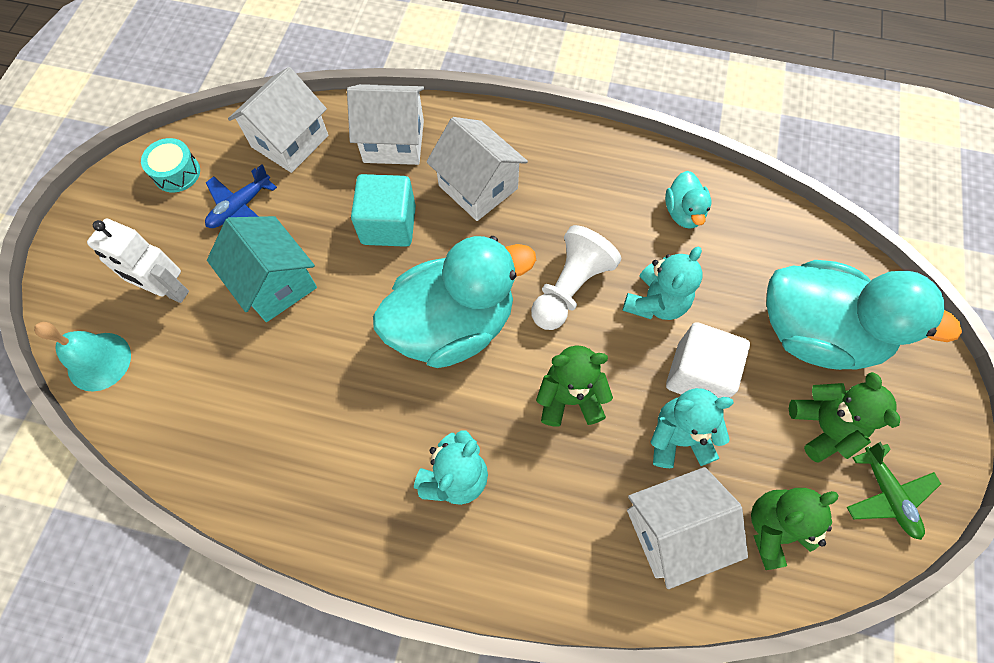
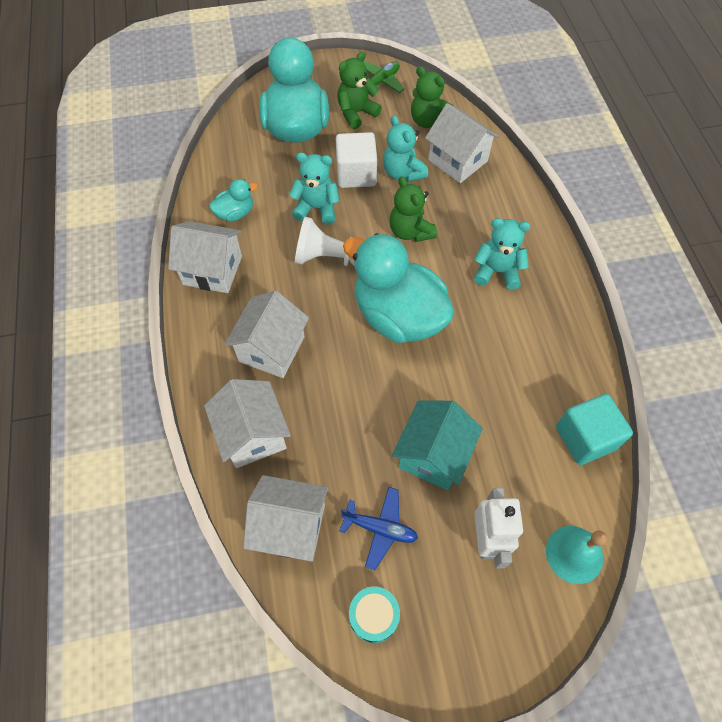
camera: 115 degrees left, 5 degrees down
(388, 225) = (338, 397): turquoise cube -> turquoise cube (585, 438)
(607, 166) = (212, 270): none -> white house

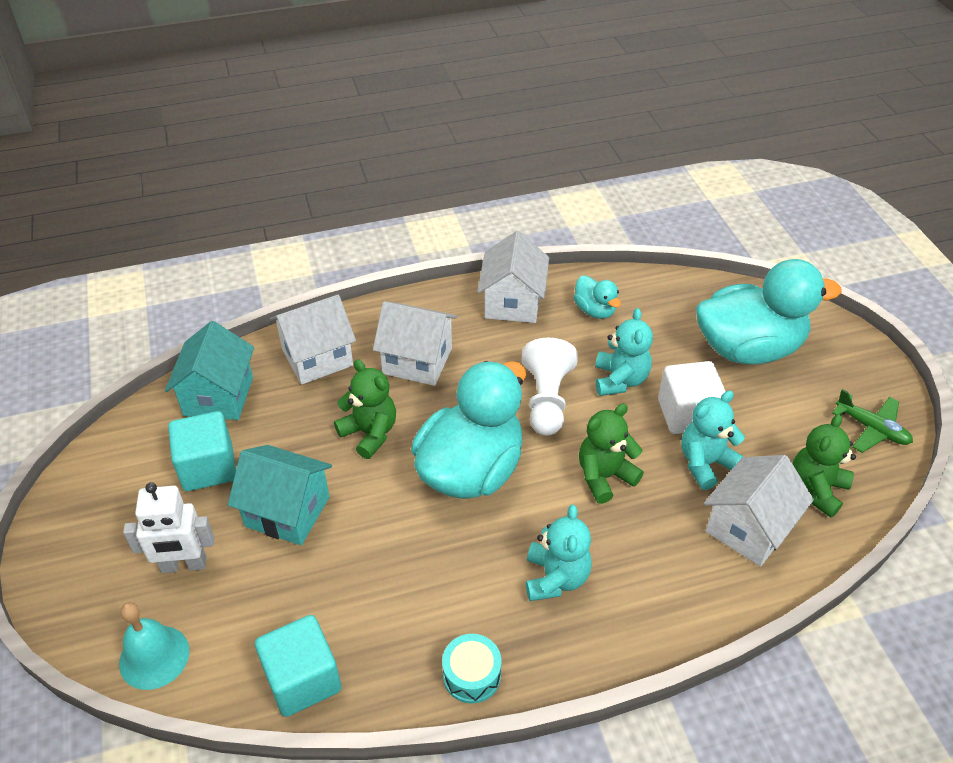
camera: 85 degrees right, 15 degrees down
(290, 527) = (218, 396): white house -> turquoise house
(356, 113) = (798, 406): green teddy bear -> green teddy bear (369, 433)
(373, 616) = (121, 467): turquoise drum -> turquoise drum (471, 675)
(380, 528) = (208, 467): blue plane -> turquoise cube

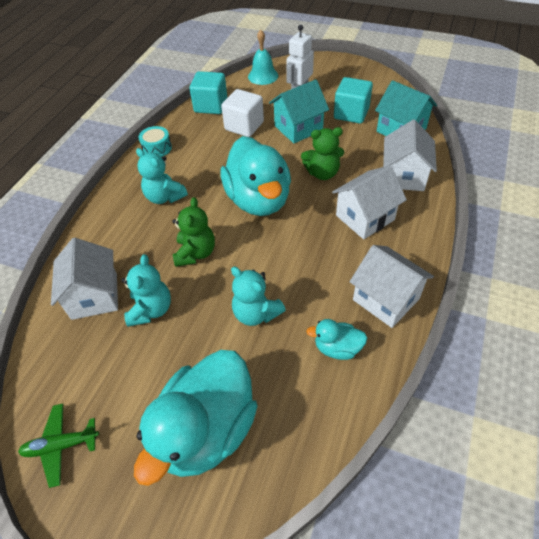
camera: 130 degrees right, 5 degrees up
(546, 400) = (276, 262): white pawn -> none
(687, 414) = (193, 331): white cube -> white cube (244, 126)
(816, 489) = (71, 356): green teddy bear -> none

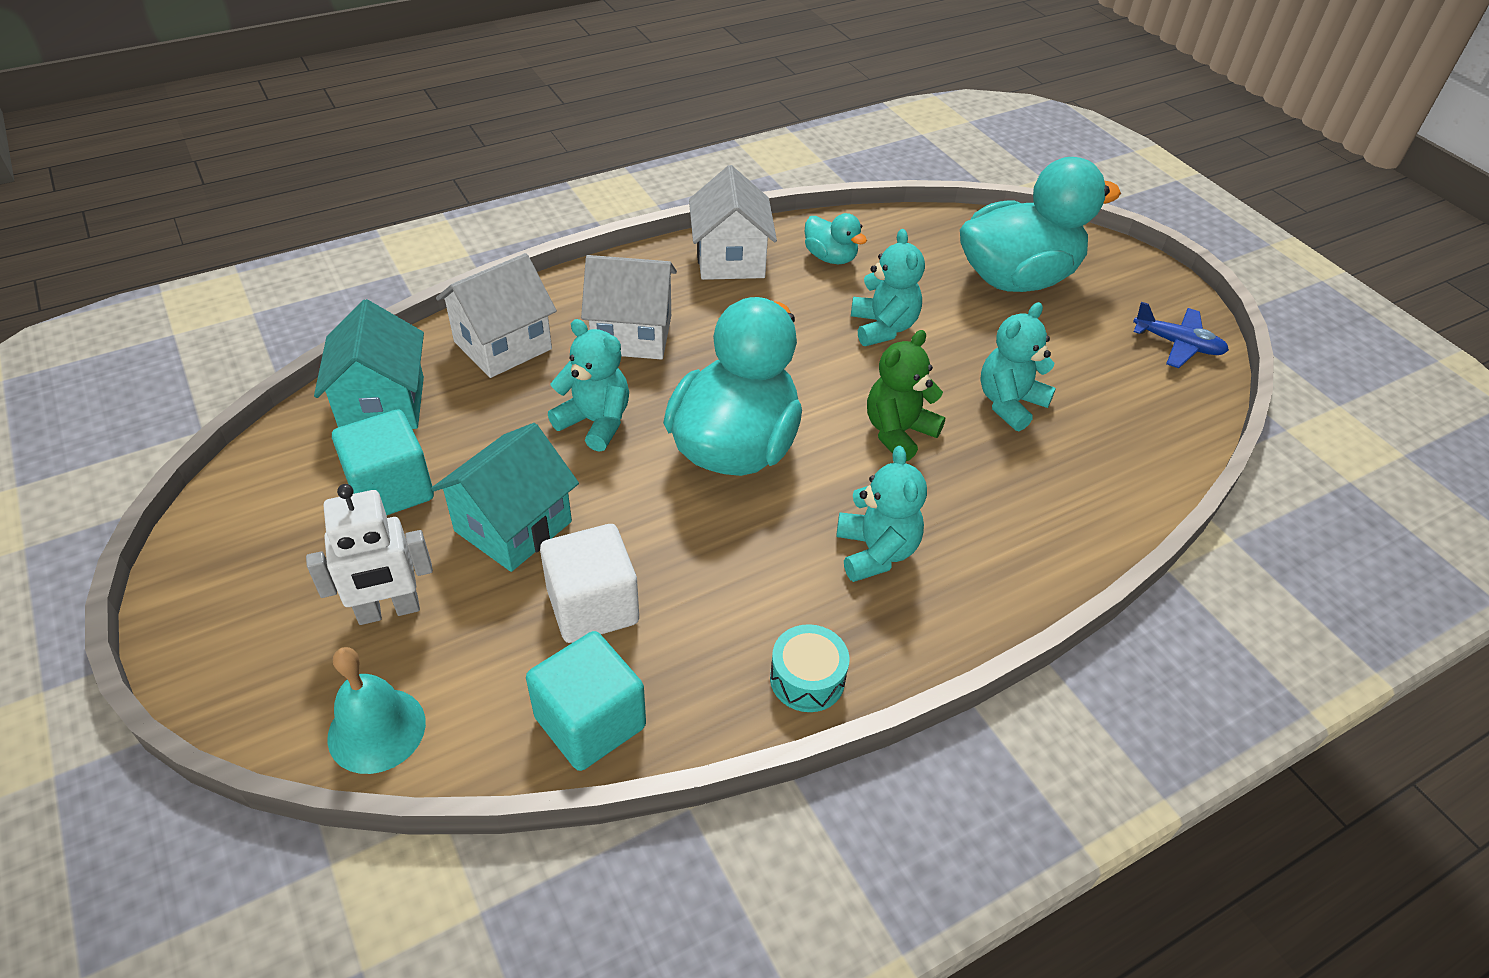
camera: 145 degrees left, 5 degrees down
(61, 445) = (1177, 344): green plane -> blue plane
(94, 296) = (1080, 465): white house -> none
(298, 128) = (513, 526): turquoise house -> turquoise house turned 60 degrees counterclockwise
(322, 173) = (595, 422): green teddy bear -> turquoise teddy bear

